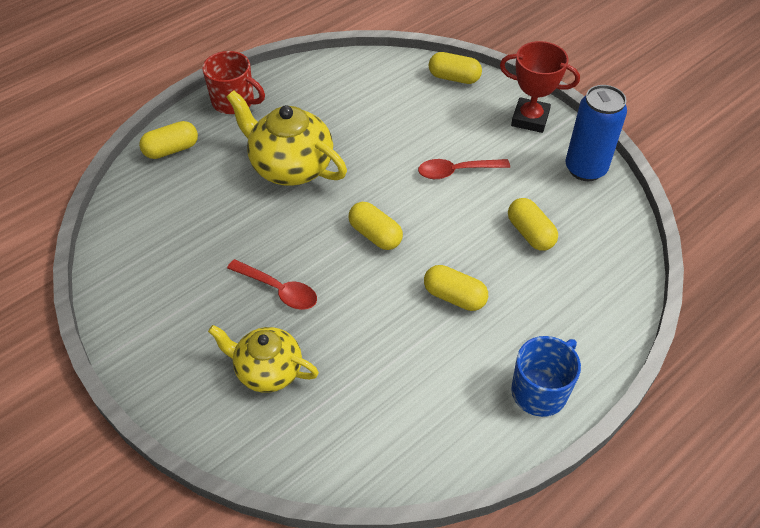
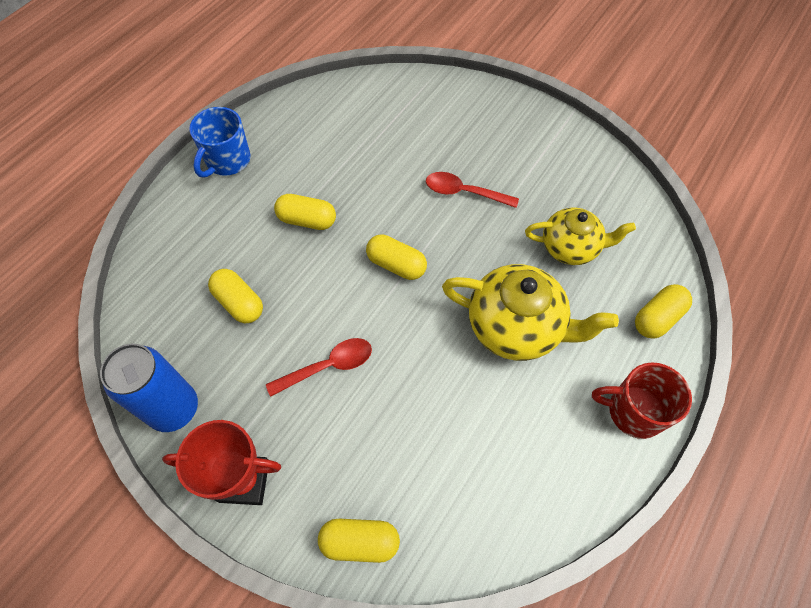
camera: 165 degrees right, 10 degrees up
(267, 370) = (443, 131): yellow teapot -> yellow teapot (570, 247)

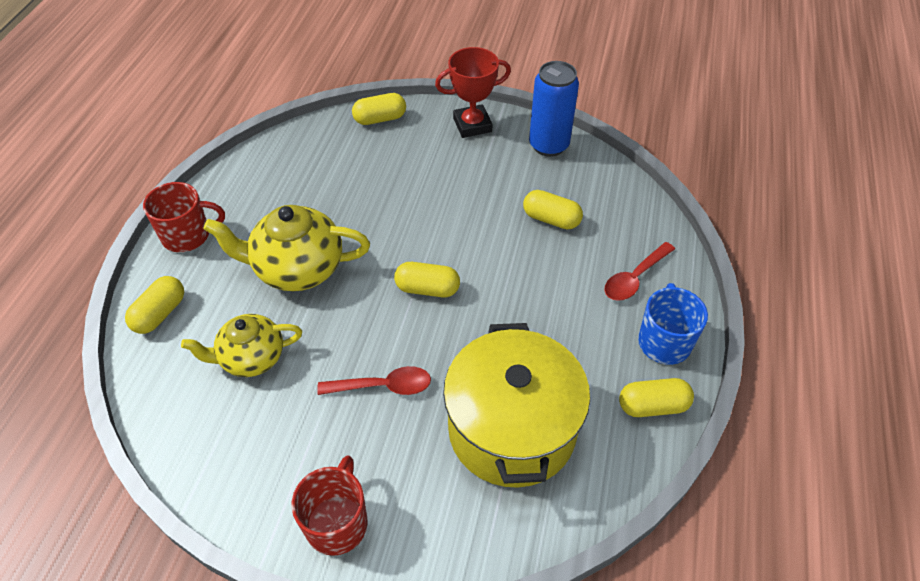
camera: 160 degrees right, 10 degrees down
(307, 220) = (537, 304): yellow capsule -> yellow capsule (652, 406)
(328, 366) = (450, 198): red spoon -> red spoon (635, 278)
(380, 137) = (511, 429): none -> yellow pot
(520, 118) = (337, 522): none -> red mug

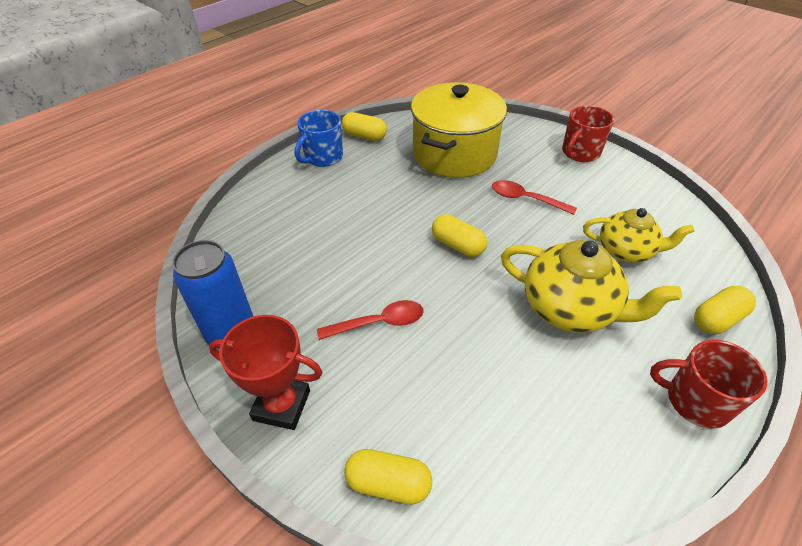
camera: 150 degrees left, 5 degrees down
(551, 219) = (310, 257): yellow capsule -> none
(635, 278) = (297, 193): red spoon -> red spoon (379, 323)

